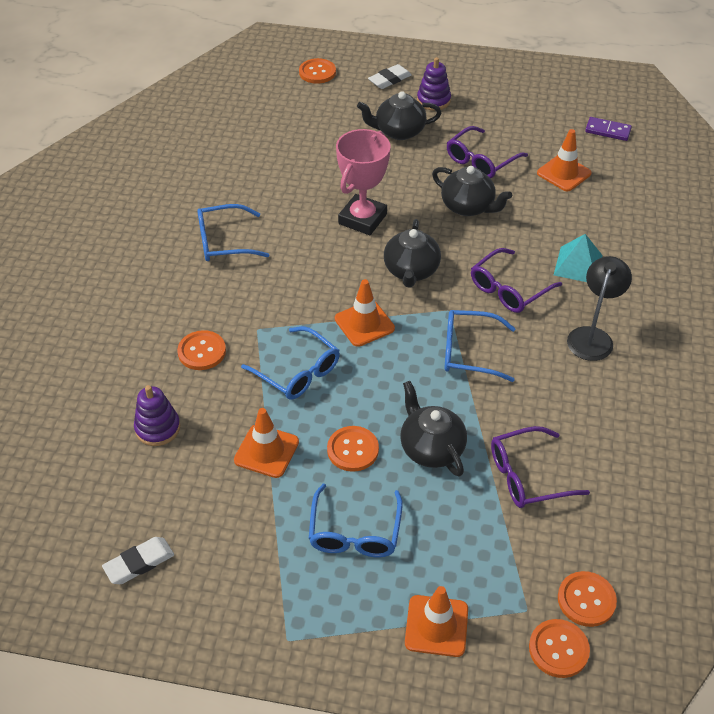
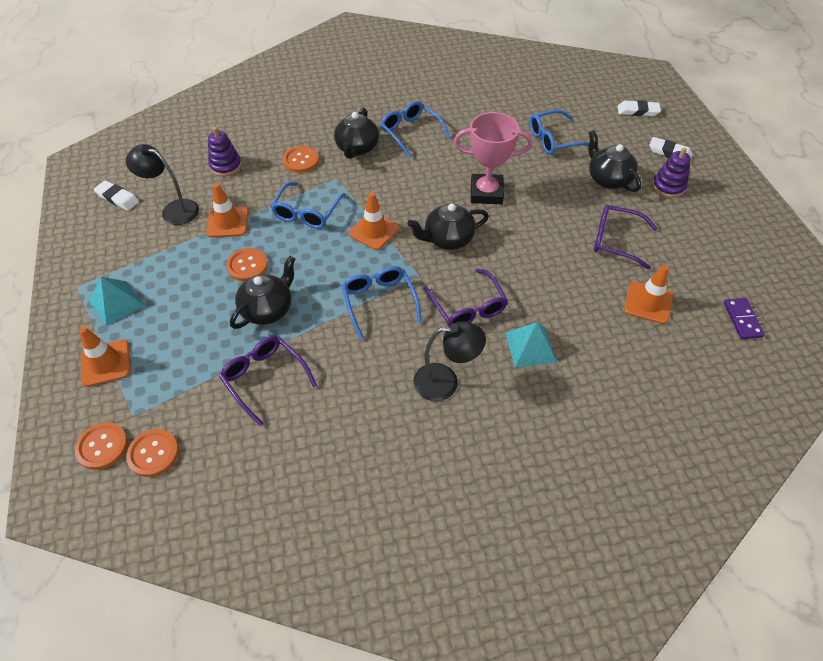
camera: 65 degrees right, 5 degrees up
(206, 503) = (173, 210): none -> black lamp
(317, 72) = (637, 111): orange button -> white eraser
(341, 598) = (116, 303): none -> turquoise pyramid
(355, 531) = (174, 291): blue glasses -> blue glasses (554, 139)
(468, 207) = (549, 250): black teapot -> black teapot (357, 148)
(509, 289) = (467, 307): purple glasses -> purple glasses turned 135 degrees counterclockwise

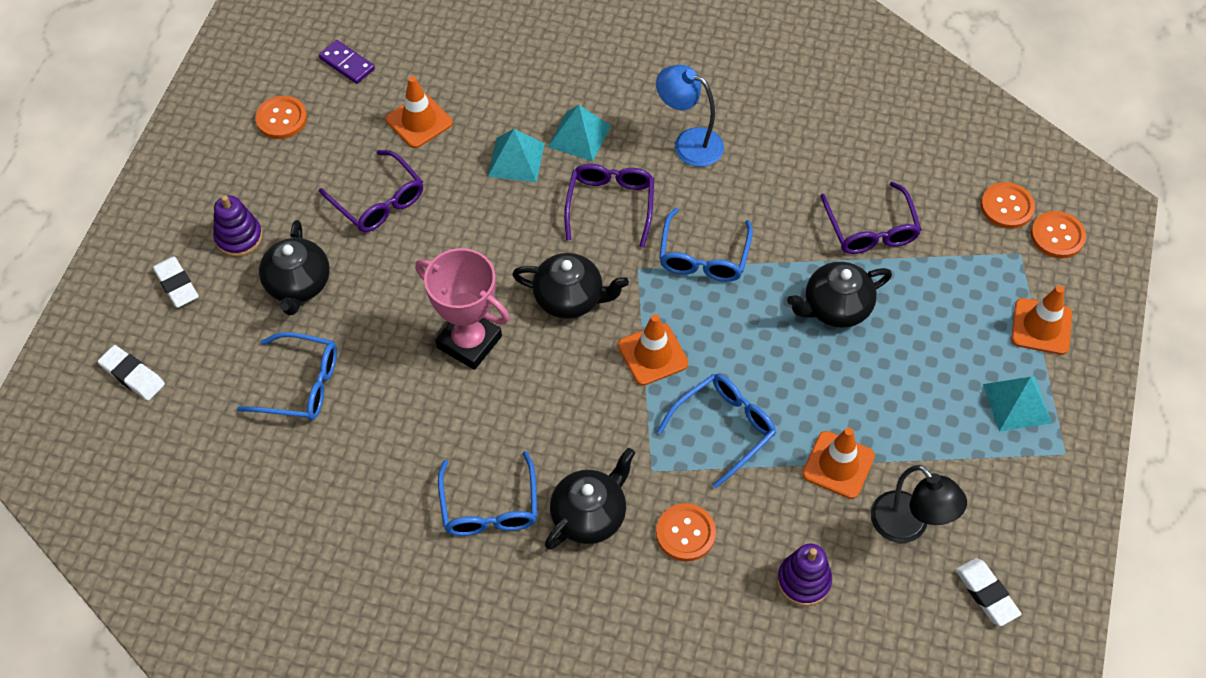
camera: 150 degrees left, 5 degrees up
(247, 265) = (837, 380): orange button -> orange button (281, 119)
(445, 382) = (689, 143): black lamp -> blue lamp
(558, 308) = (516, 159): none -> turquoise pyramid
(742, 320) = (347, 64): purple domino -> purple domino turned 75 degrees counterclockwise

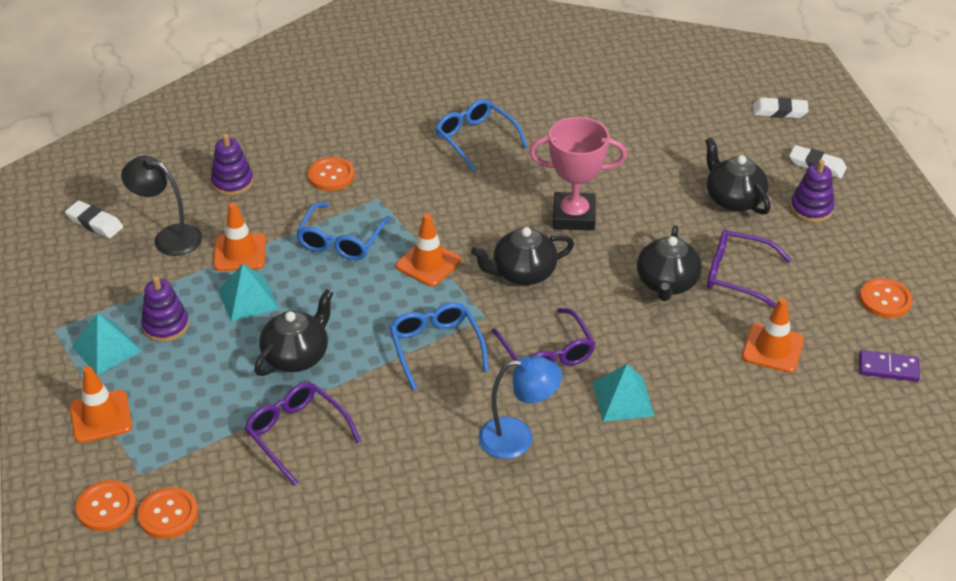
camera: 150 degrees right, 15 degrees down
(300, 385) = (665, 148): blue glasses -> none
(516, 159) = (659, 354): turquoise pyramid -> turquoise pyramid (248, 299)
(589, 515) = (404, 160): black teapot -> black teapot (667, 283)
(949, 403) = (166, 325): none -> purple stacking toy

